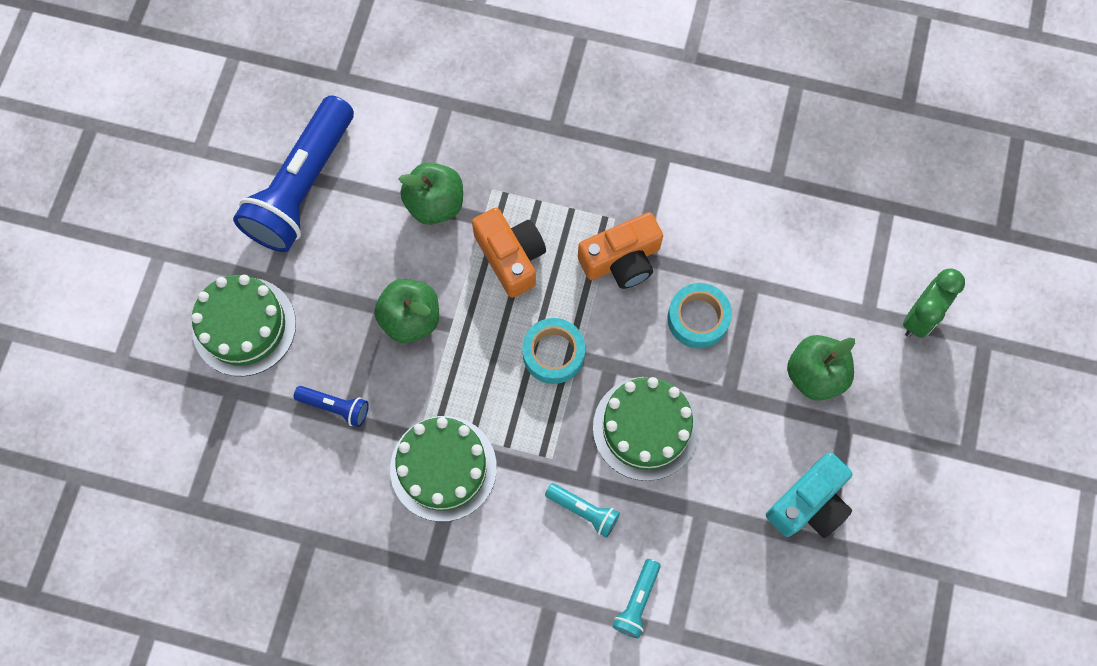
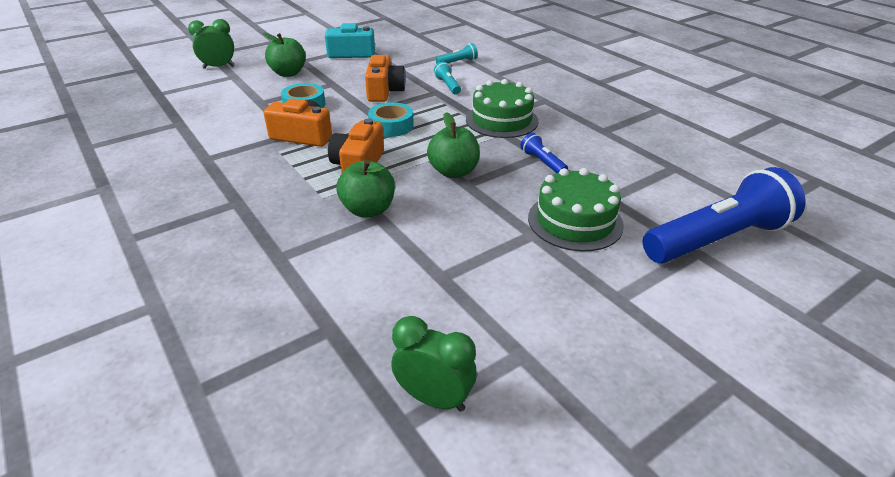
camera: 140 degrees left, 35 degrees down
(230, 80) = (434, 398): none -> green clock
(302, 187) = (452, 271): blue flashlight -> blue flashlight (717, 239)
(645, 428) = (384, 91): green cake -> orange camera

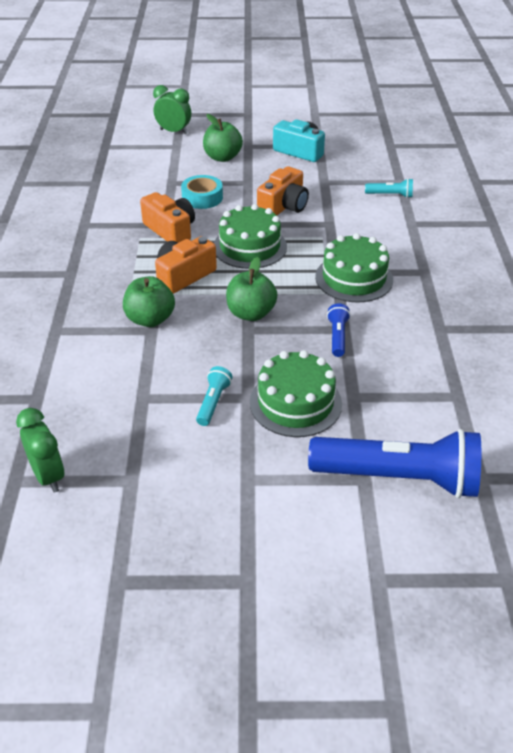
camera: 35 degrees right, 5 degrees up
(391, 126) = (250, 247): turquoise tape -> green cake
(448, 85) = (349, 220): turquoise flashlight -> turquoise flashlight (213, 402)

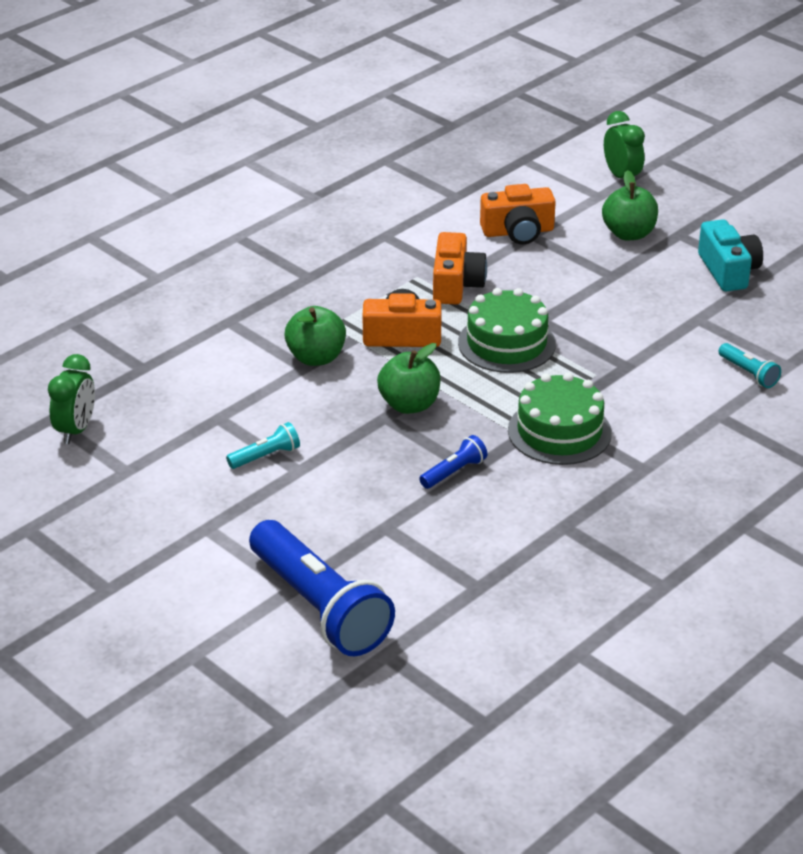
camera: 45 degrees right, 5 degrees down
(202, 198) = (538, 267): turquoise tape -> none
(283, 206) = (608, 321): orange camera -> orange camera (518, 232)
(295, 403) = (329, 499): green cake -> none

